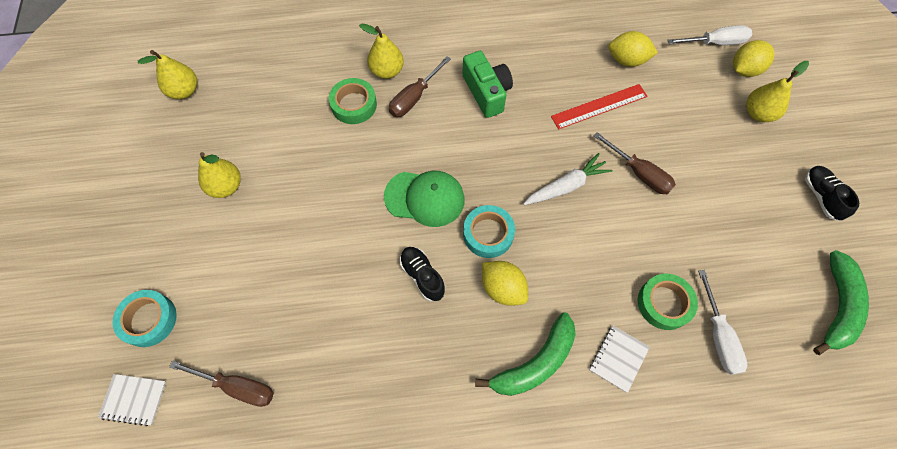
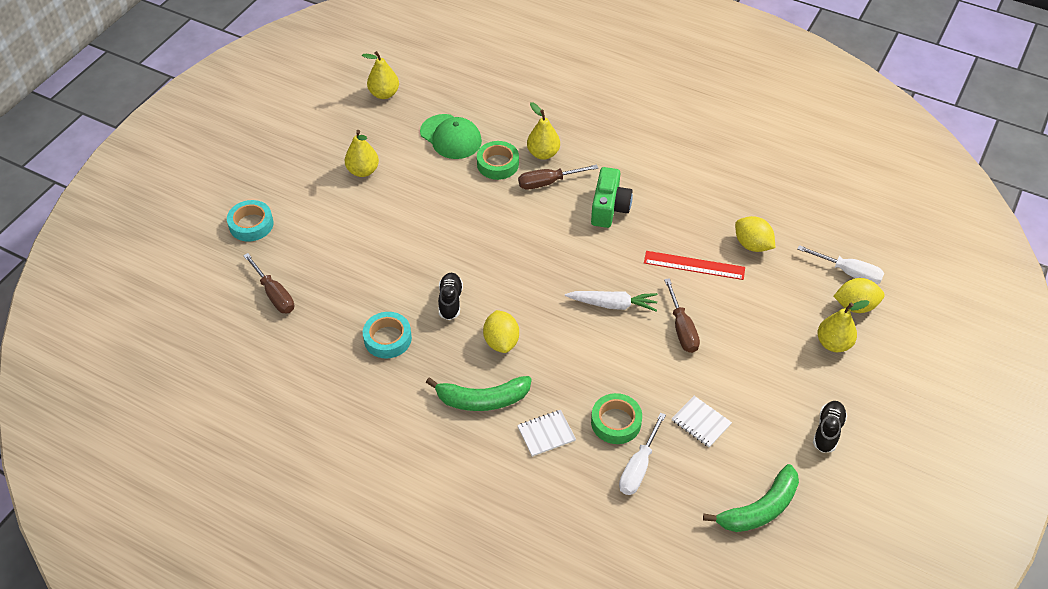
camera: 35 degrees right, 15 degrees down
(134, 399) = (208, 265): white notebook -> white notebook (701, 422)
(425, 198) = (496, 253): green cap -> green cap (451, 137)
(488, 234) = (522, 302): turquoise tape -> turquoise tape (387, 339)

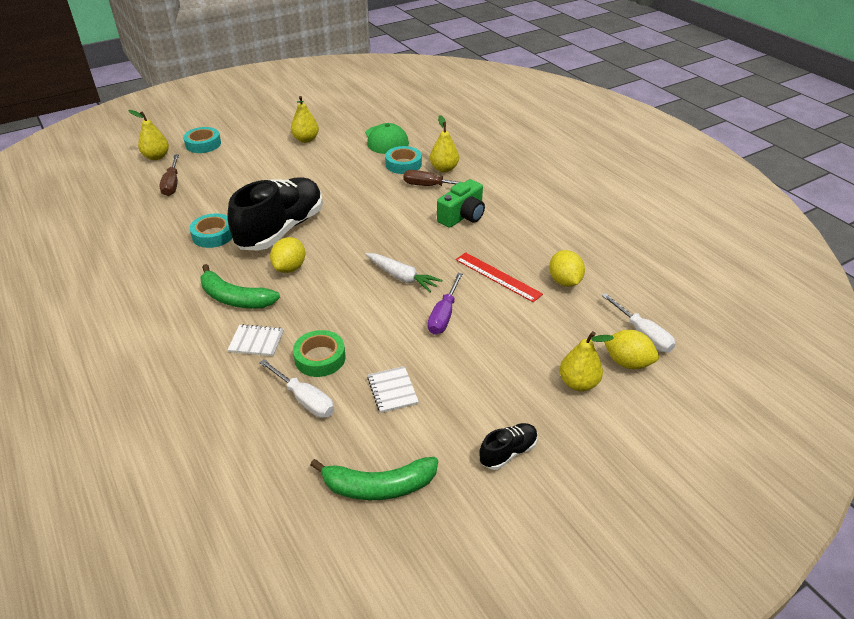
camera: 30 degrees right, 10 degrees down
(384, 94) = (366, 105): yellow pear -> yellow pear (156, 157)
(450, 301) = (281, 230): black shoe -> black shoe, size x2.32
(498, 164) = (403, 164): green tape -> turquoise tape
(638, 467) = (304, 399): white screwdriver -> white screwdriver turned 105 degrees counterclockwise
(682, 328) = (444, 315): brown screwdriver -> purple screwdriver

